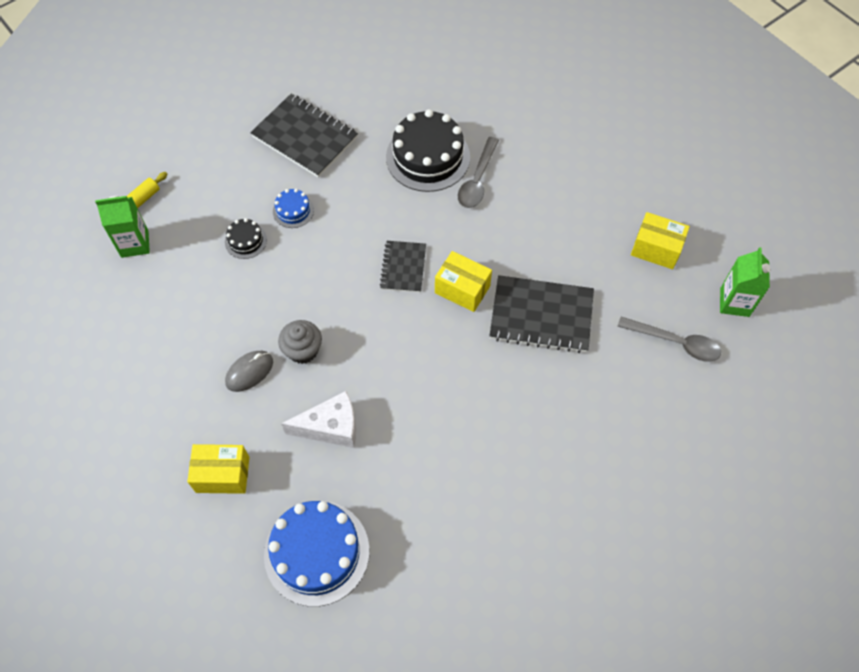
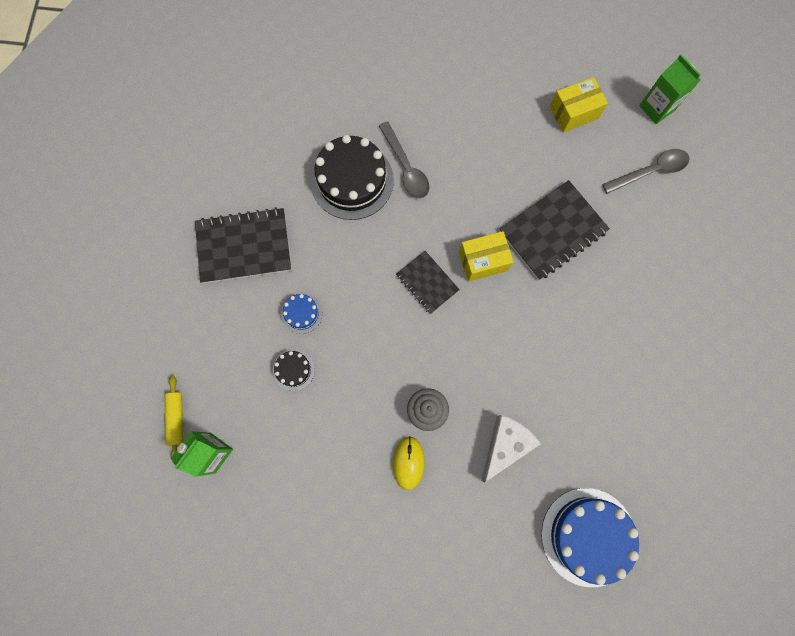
camera: 45 degrees left, 15 degrees up
(222, 474) = (472, 551): yellow box -> none
(249, 372) = (408, 462): grey mouse -> yellow mouse

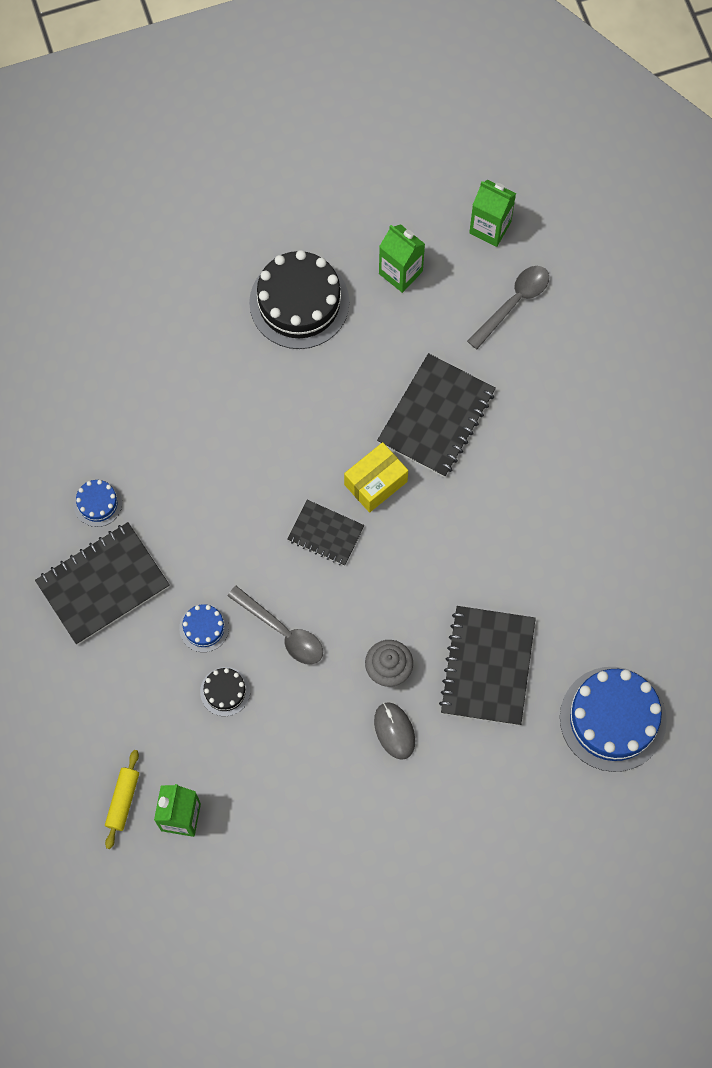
camera: 25 degrees left, 5 degrees down
(176, 419) = (123, 800): yellow rolling pin -> yellow rolling pin turned 45 degrees clockwise
(270, 185) = (97, 503): none -> blue cake
(352, 180) = (188, 457): black cake -> black cake (299, 302)
(406, 167) = (241, 416): grey spoon -> grey spoon (282, 631)
(408, 462) = (394, 731): yellow mouse -> grey mouse
(505, 445) = (487, 666): white cheese -> black notebook
(573, 113) = (400, 272): yellow box -> green carton

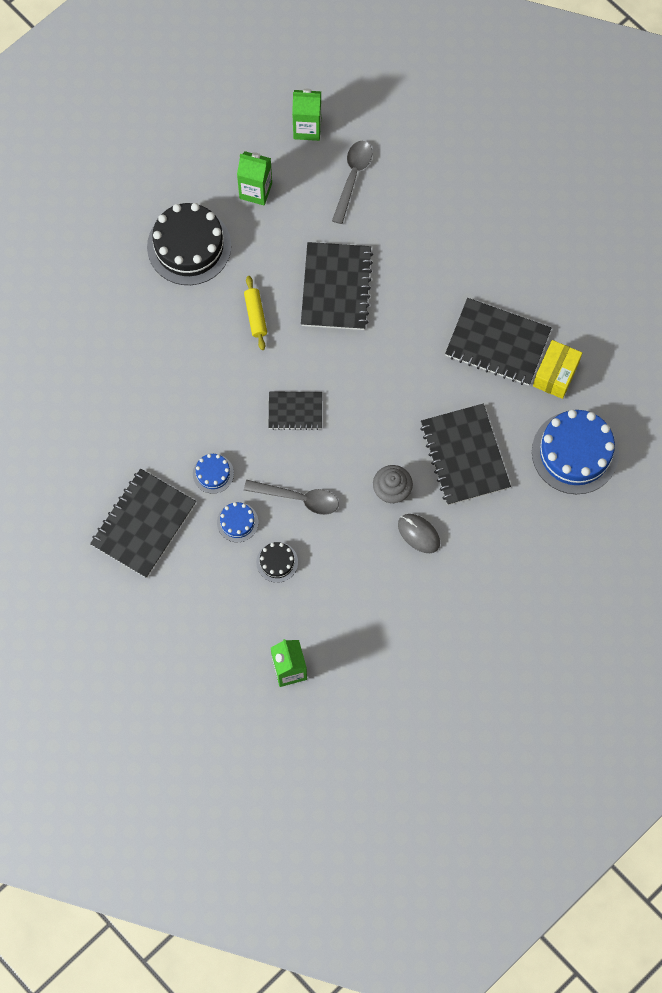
camera: 25 degrees left, 0 degrees up
(97, 503) = (109, 465): blue cake -> blue cake (213, 473)
(123, 800) = (239, 677): yellow rolling pin -> yellow rolling pin (255, 315)
(375, 483) = (314, 357): yellow box -> yellow box (555, 374)
(585, 557) = (497, 343): none -> black notebook

